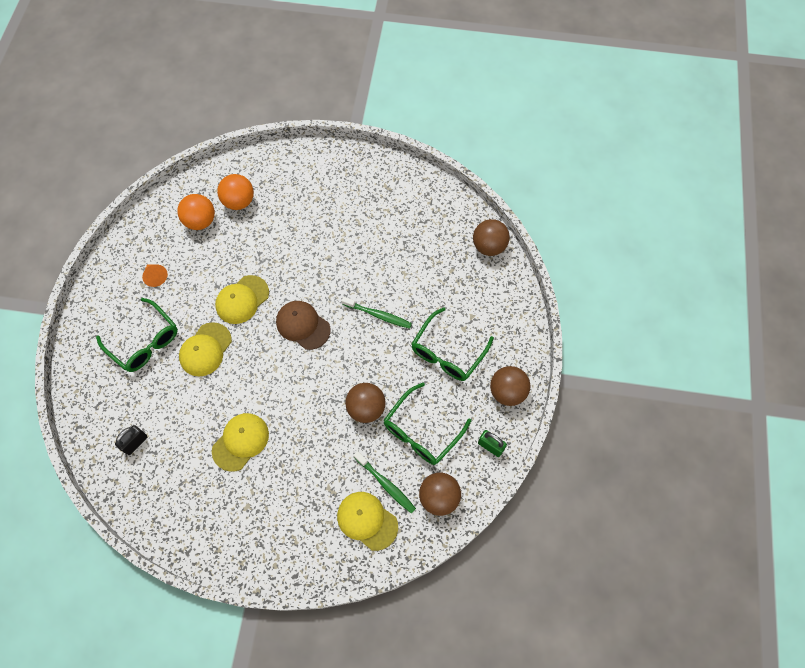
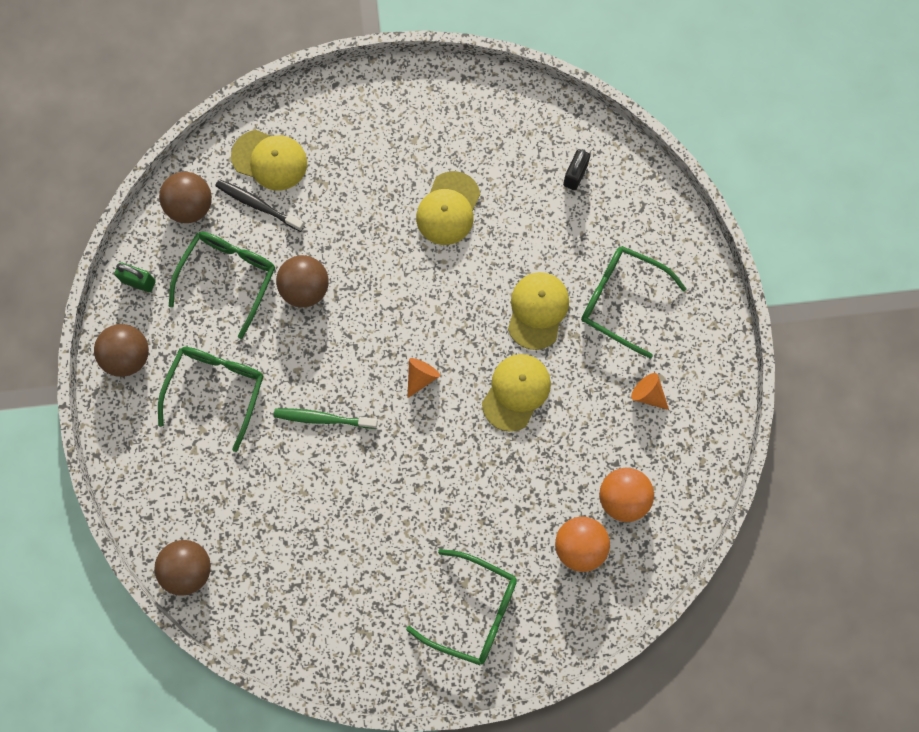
camera: 165 degrees right, 10 degrees up
(303, 325) = (421, 377): brown cap -> orange cone
(317, 183) = (473, 610): none -> green glasses
(385, 484) = (258, 205): green toothbrush -> black toothbrush

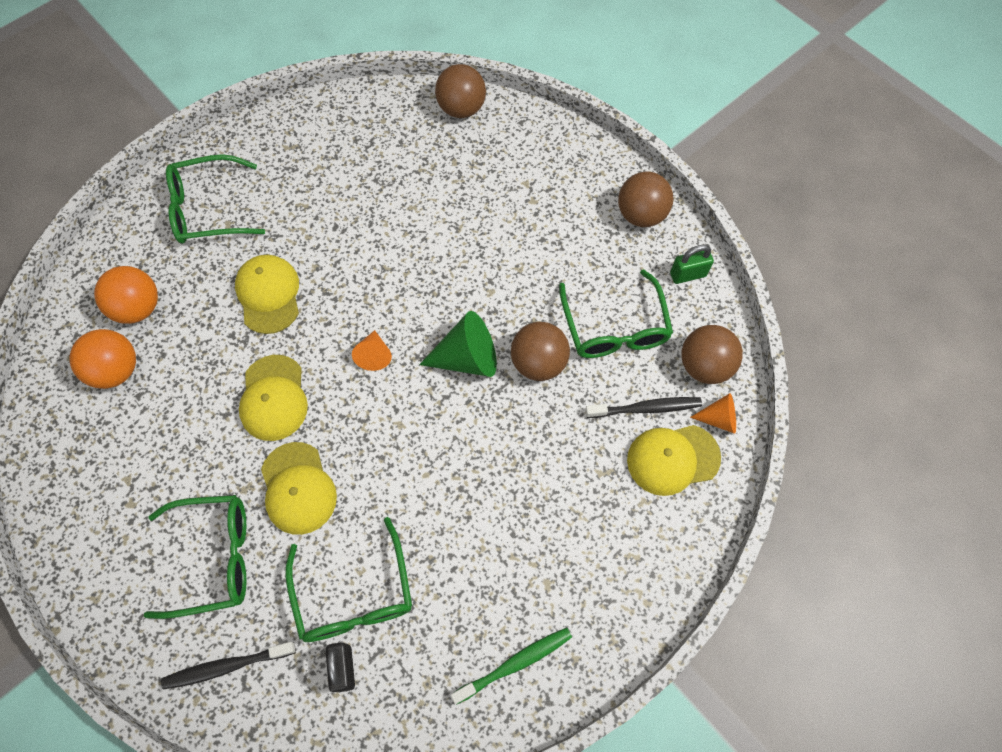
camera: 145 degrees right, 10 degrees down
(216, 390) = (546, 235): green glasses -> green glasses (354, 594)
(323, 418) = (437, 269): green toothbrush -> green toothbrush (515, 663)
(354, 327) = (467, 358): none -> green cone
(448, 208) = (458, 532): yellow cap -> yellow cap (269, 295)
(648, 224) = (227, 666): none -> black toothbrush
(648, 394) = (136, 479): orange cone -> orange cone (718, 418)

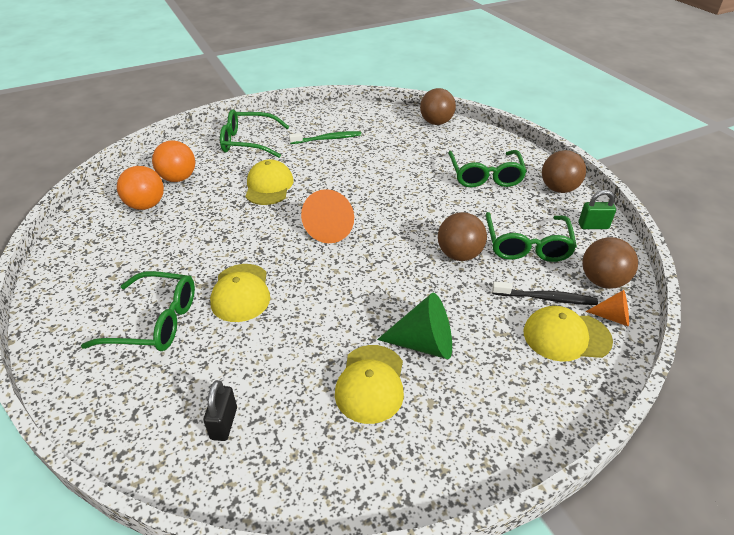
camera: 15 degrees right, 25 degrees down
(227, 666) = (126, 397): black toothbrush -> none
(273, 398) = (247, 238): yellow cap -> yellow cap (370, 383)
(354, 594) = (256, 371): green glasses -> green glasses (485, 176)
(374, 355) = (331, 228): orange cone -> orange cone, size x1.73
(467, 358) = (402, 242): green cone -> green cone (424, 343)
(515, 663) = (383, 459): green toothbrush -> green toothbrush (327, 139)

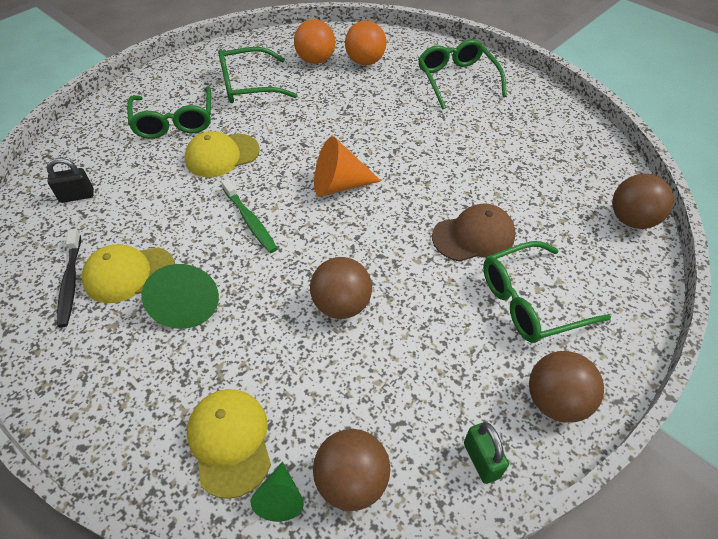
camera: 70 degrees right, 10 degrees up
(269, 186) = (387, 119): yellow cap -> none
(327, 139) = (507, 132): green toothbrush -> green toothbrush (250, 220)
(420, 181) = (473, 236): none -> brown cap
(527, 245) = (393, 375): green glasses -> green glasses (248, 85)
(546, 298) = (293, 410): black toothbrush -> black toothbrush (70, 282)
(612, 317) = (280, 498): orange cone -> green cone

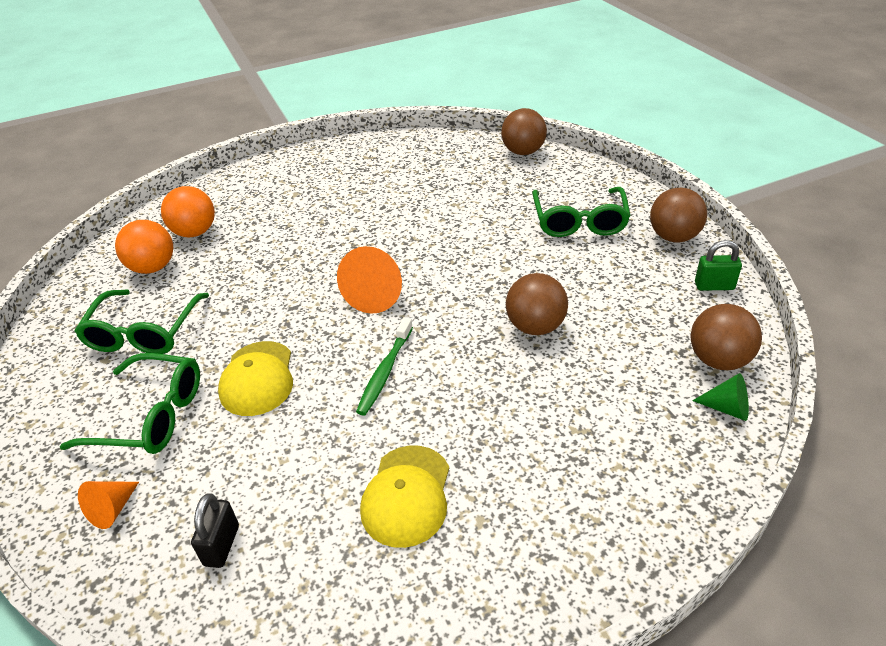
camera: 65 degrees left, 10 degrees down
(70, 282) = (387, 562): black toothbrush -> none
(98, 139) = (112, 509): none -> orange cone
(188, 303) = (479, 444): green cone -> none
(230, 441) = (663, 434): yellow cap -> none
(250, 220) = (385, 372): green toothbrush -> green toothbrush turned 120 degrees clockwise
(457, 80) = (285, 183): green glasses -> none
(473, 236) = (495, 230): brown cap -> none

